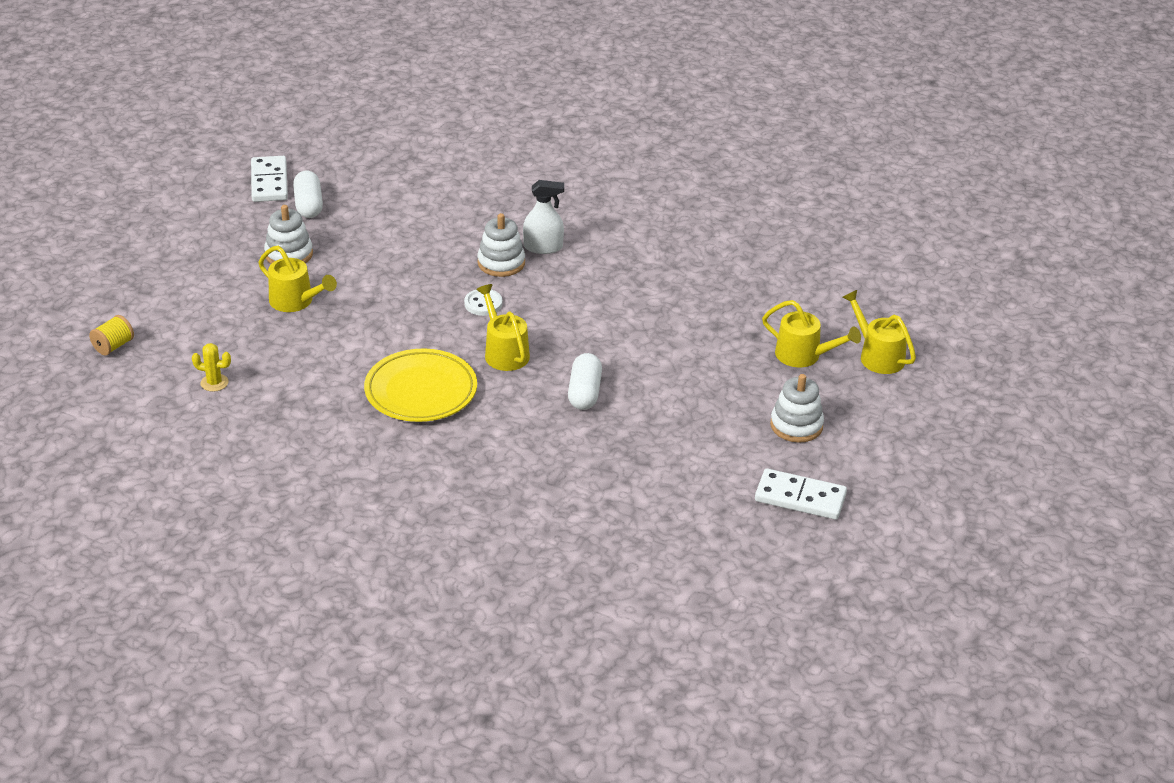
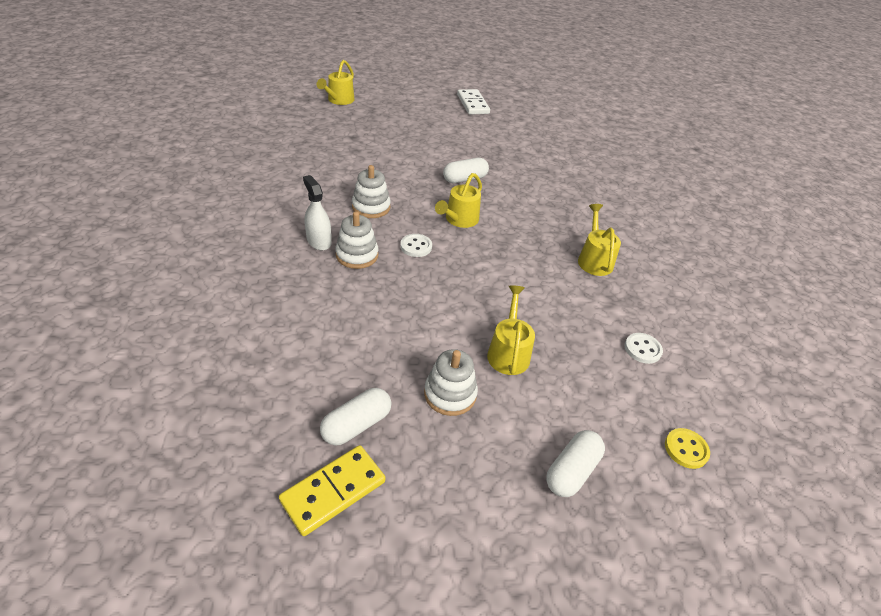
camera: 125 degrees left, 5 degrees up
(113, 346) = (686, 449): yellow spool -> yellow button
(167, 281) = (571, 471): none -> white capsule
(214, 383) = (642, 349): yellow cactus -> white button
(269, 182) = (333, 491): white domino -> yellow domino
(421, 391) = (533, 241): yellow plate -> none
(796, 425) = (421, 113): white stacking toy -> white stacking toy (371, 207)
(804, 356) = (359, 119): yellow watering can -> yellow watering can (594, 259)

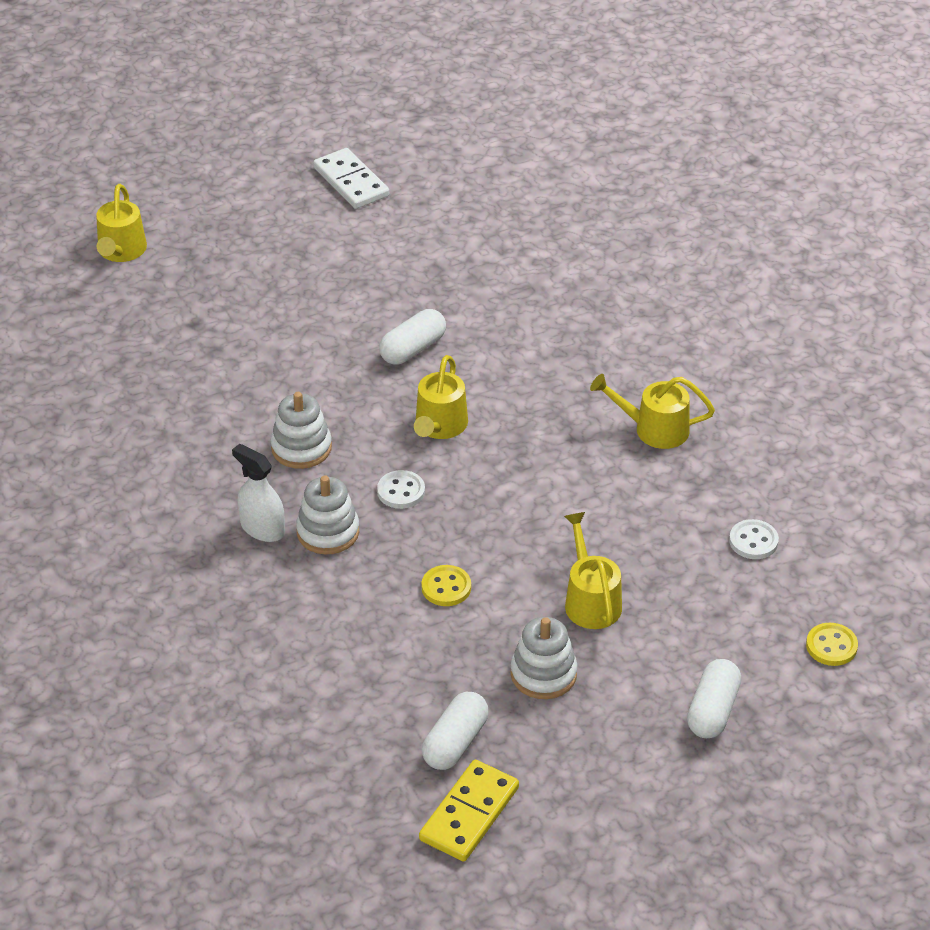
camera: 15 degrees left, 0 degrees up
(412, 311) = (446, 587): none -> yellow button
(594, 259) = (653, 429): yellow watering can -> yellow watering can turned 60 degrees counterclockwise

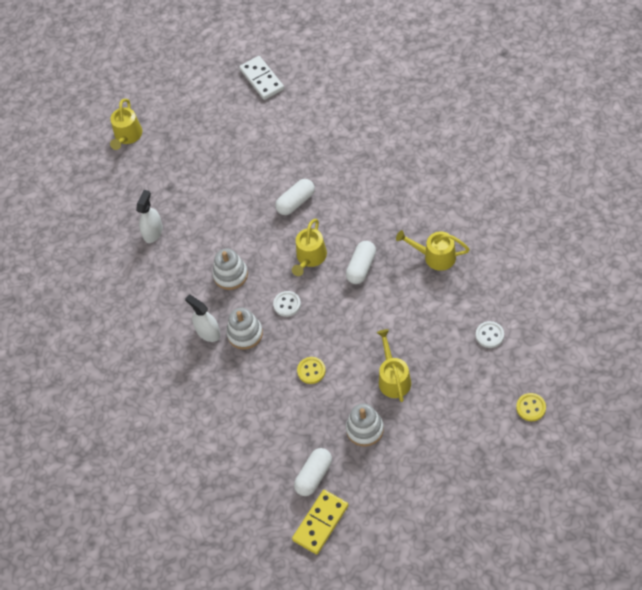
camera: 10 degrees right, 15 degrees up
(165, 384) = (153, 232): none -> white spray bottle
(713, 710) = (460, 453): white capsule -> white capsule (361, 267)

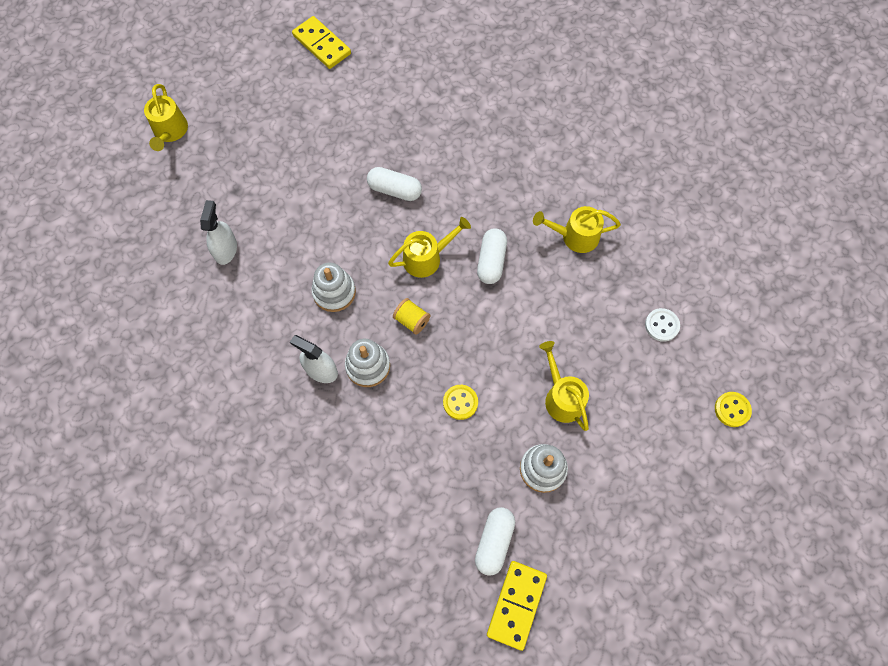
camera: 20 degrees left, 10 degrees up
(261, 79) = (321, 45): white domino -> yellow domino
(287, 304) = (412, 320): white button -> yellow spool
(296, 202) = (394, 190): white capsule -> white capsule turned 75 degrees clockwise
(310, 258) = (427, 257): yellow watering can -> yellow watering can turned 120 degrees counterclockwise

